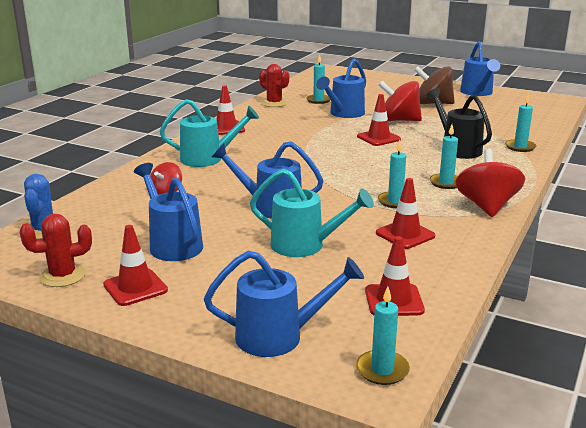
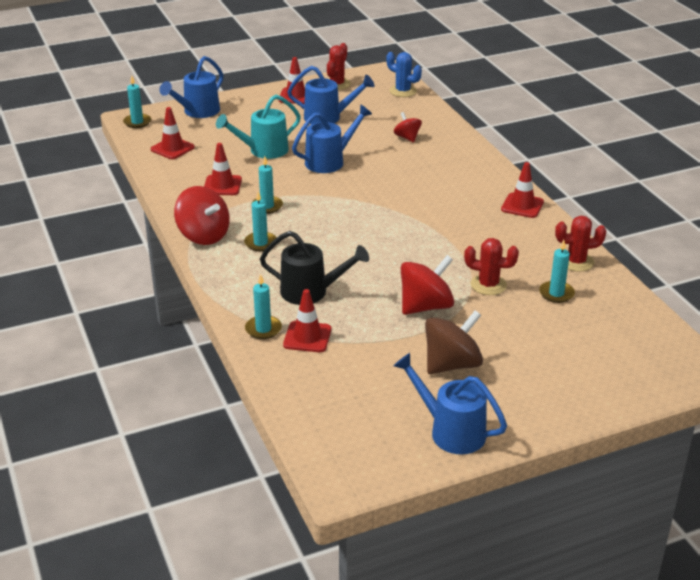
camera: 130 degrees right, 10 degrees up
(208, 159) = (453, 172): turquoise watering can -> none
(344, 114) = (488, 285): blue watering can -> red cactus
(378, 138) = (393, 267): red traffic cone -> red traffic cone (307, 337)

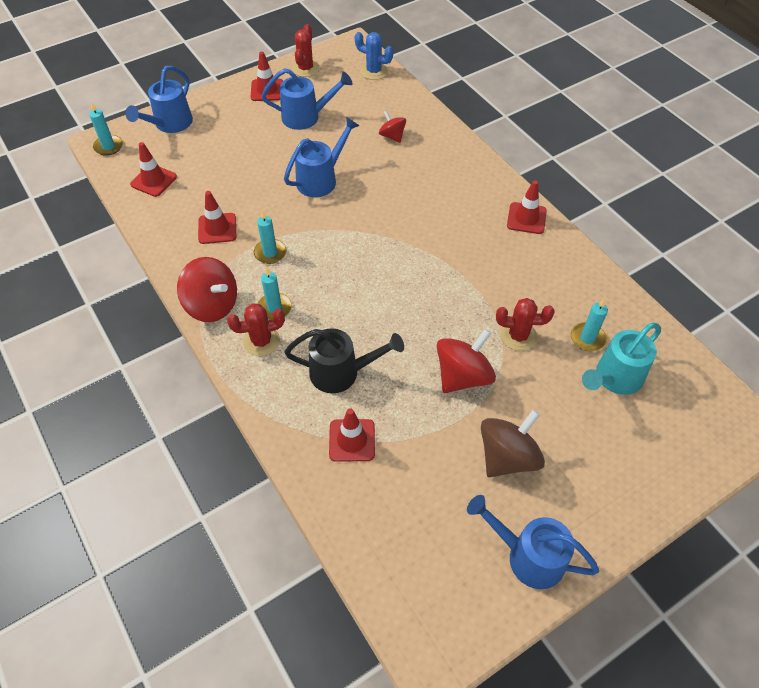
camera: 10 degrees left, 20 degrees up
(263, 151) = (249, 173): turquoise watering can -> turquoise watering can (614, 378)
(263, 329) = (303, 435): turquoise candle -> none
(576, 262) = (596, 290): red cactus -> red cactus (261, 341)

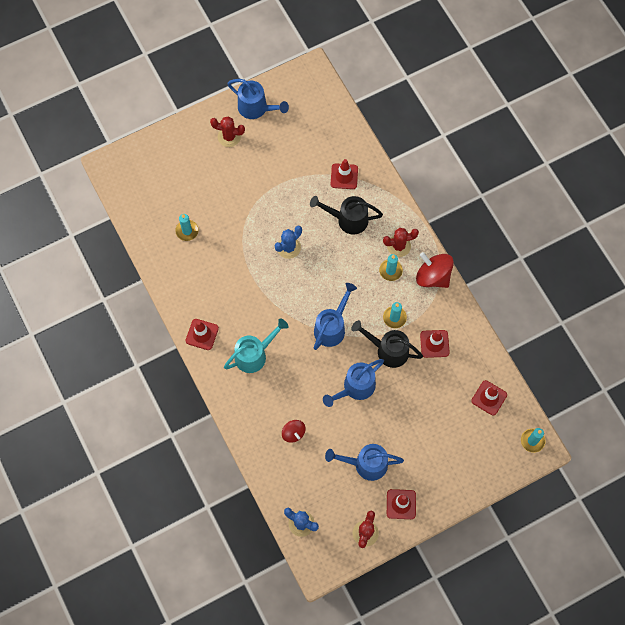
camera: 175 degrees left, 15 degrees up
(169, 124) = (484, 464): blue watering can -> blue watering can (332, 327)
(280, 218) = (387, 350): none -> black watering can
(429, 327) = (288, 247): none -> blue cactus
(463, 376) = (272, 211): red spinning top -> none
(507, 457) = (255, 160): brown spinning top -> none
(518, 336) = (231, 236): red cactus -> red cactus (229, 137)
(614, 378) = (179, 202): turquoise watering can -> turquoise watering can (255, 354)

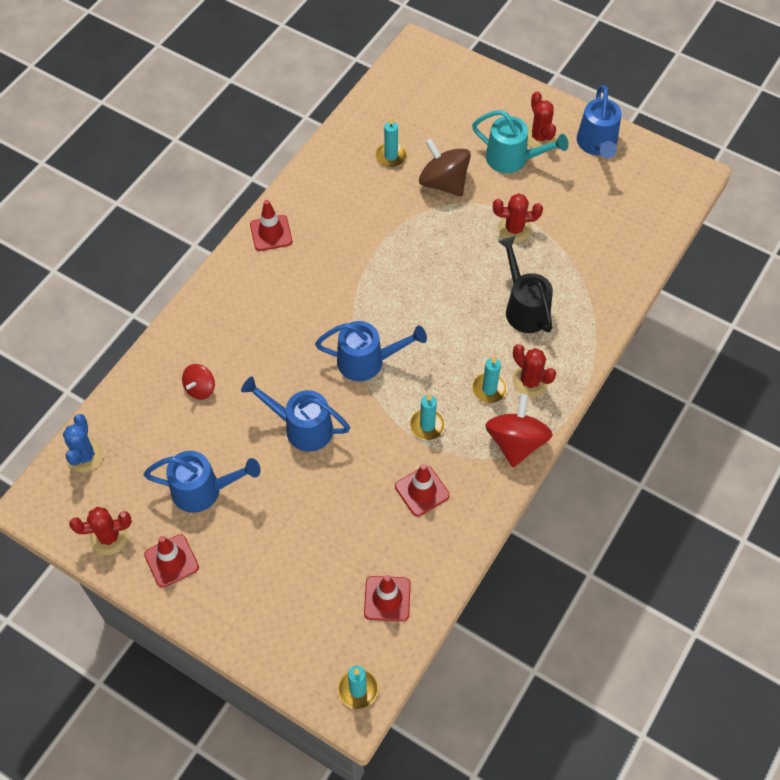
camera: 60 degrees right, 10 degrees down
(228, 212) = (443, 183): none -> brown spinning top
(255, 354) = (279, 298): turquoise watering can -> turquoise watering can (513, 159)
(288, 247) = (441, 264): blue cactus -> none
(289, 192) = (514, 229): none -> red cactus
(344, 176) = (579, 275): red traffic cone -> none
(365, 464) = (204, 490): blue watering can -> blue watering can turned 120 degrees clockwise
(387, 350) = (377, 439): black watering can -> none

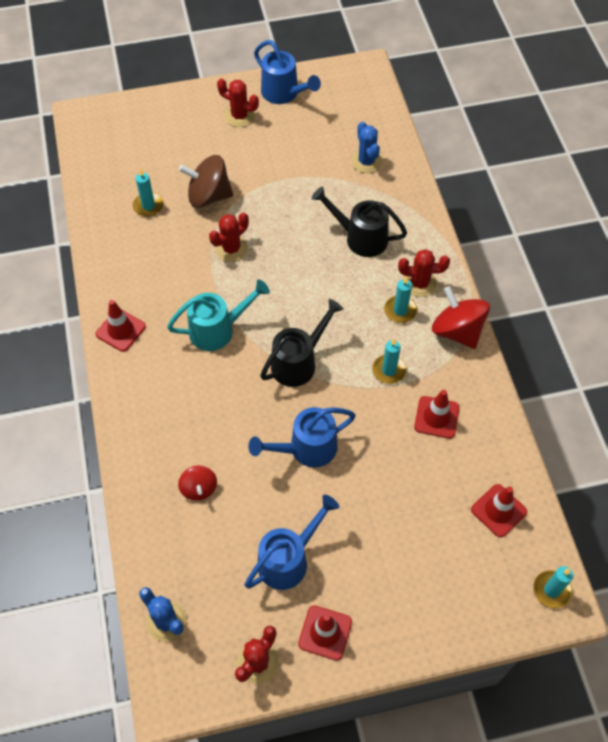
camera: 45 degrees left, 0 degrees up
(368, 361) = (299, 362): blue watering can -> black watering can
(513, 159) = (239, 144): turquoise watering can -> turquoise watering can (218, 329)
(514, 229) = (293, 191): red cactus -> red cactus (231, 249)
(601, 251) = (366, 161): none -> blue cactus

